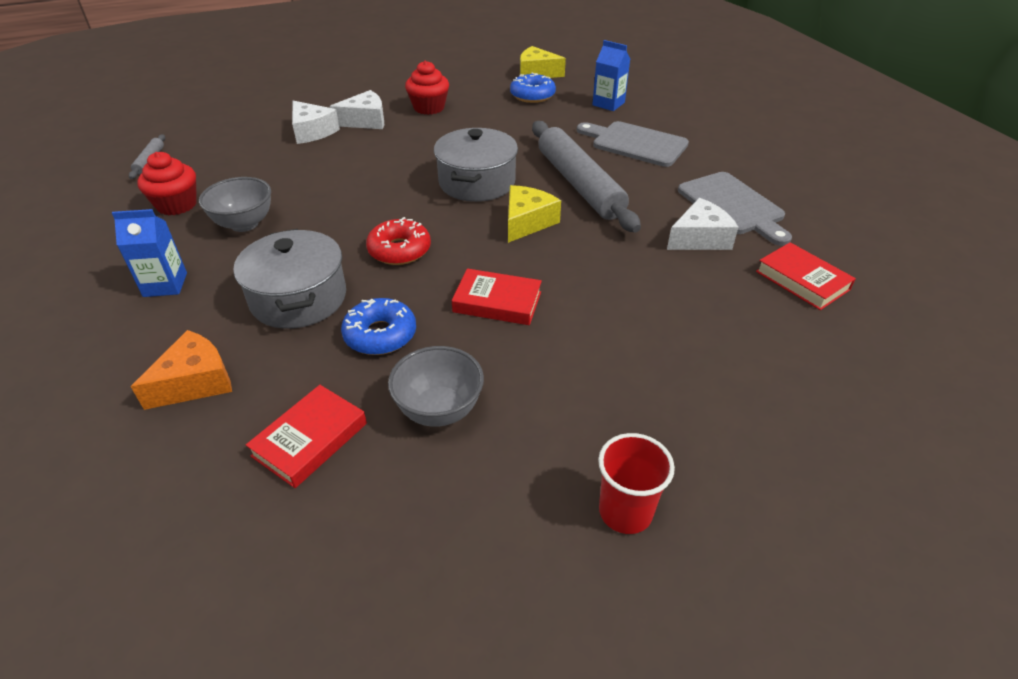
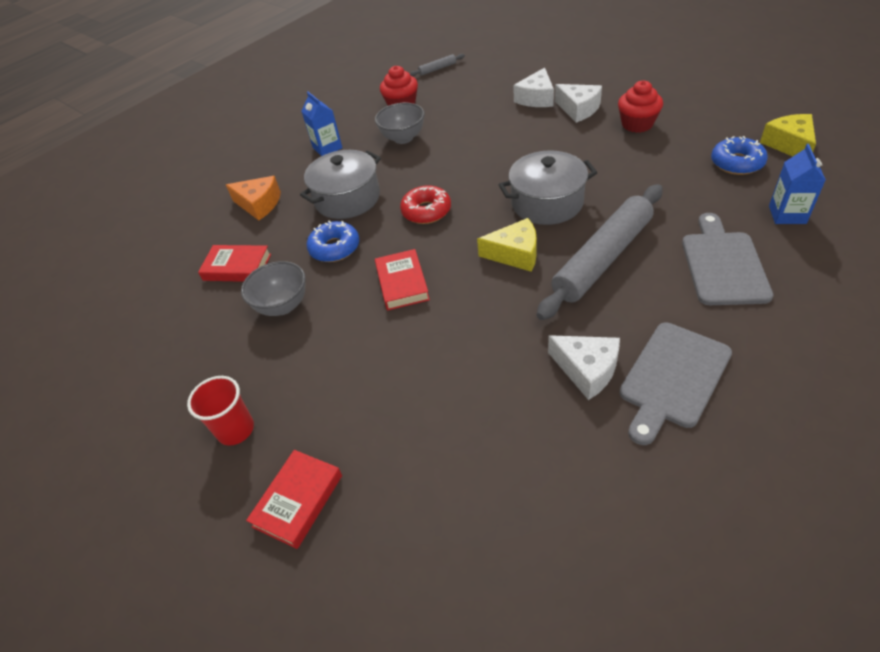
camera: 70 degrees right, 5 degrees up
(802, 280) = (578, 472): red book -> red book (298, 501)

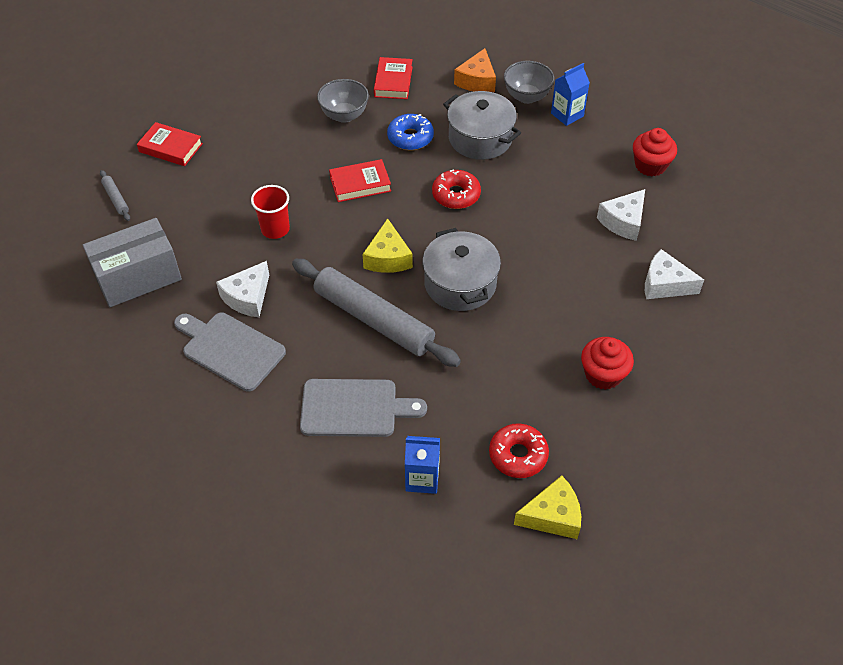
camera: 80 degrees right, 5 degrees up
(235, 430) = (230, 110): red cup -> red cup (275, 229)
(403, 138) = (582, 171): grey bowl -> grey bowl (526, 97)
(437, 69) = (737, 192): grey rolling pin -> grey rolling pin (116, 199)
(566, 505) = (138, 277): none -> grey box
(578, 109) = (638, 322): white cheese -> white cheese (623, 222)
(736, 163) = (518, 455): blue donut -> red donut

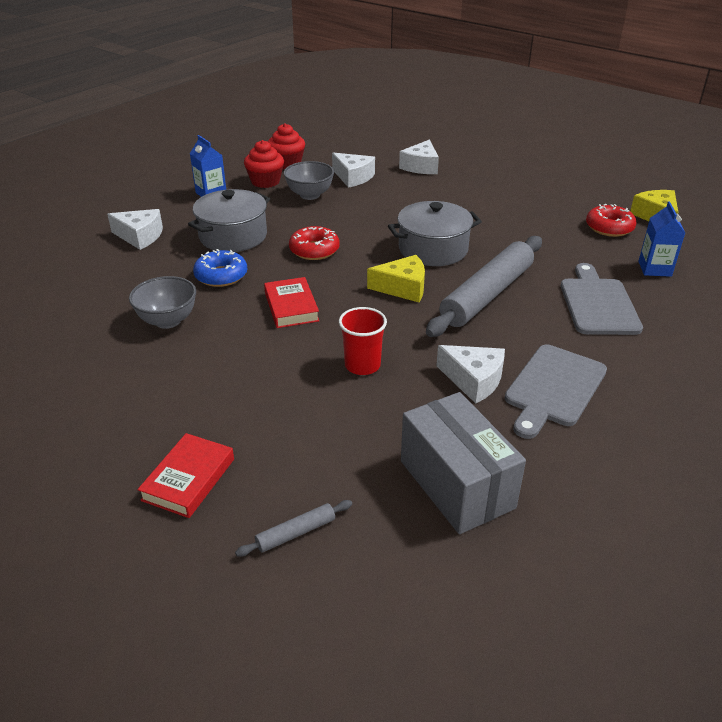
camera: 90 degrees left, 15 degrees down
(393, 81) = (118, 287): red book -> none
(477, 81) = (140, 236): orange cheese -> white cheese
(526, 97) = (177, 211): grey bowl -> grey bowl (310, 195)
(603, 374) = (517, 193): red cupcake -> red cupcake (265, 181)

